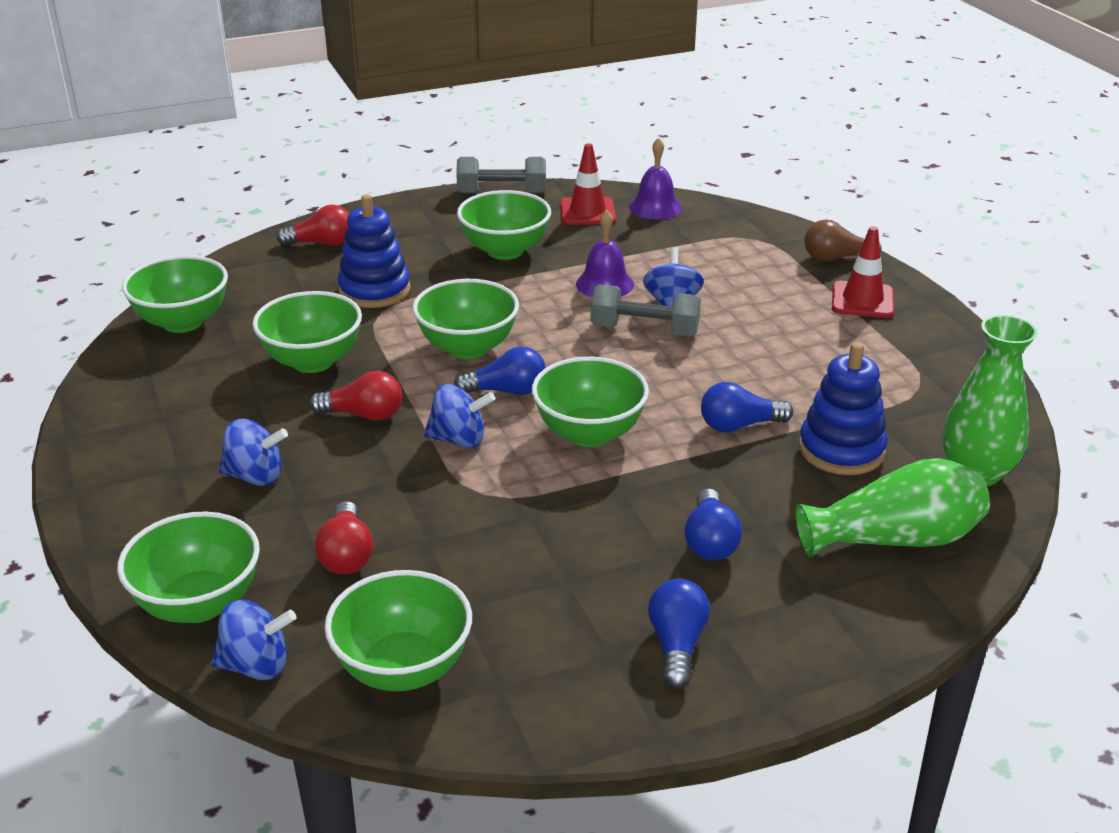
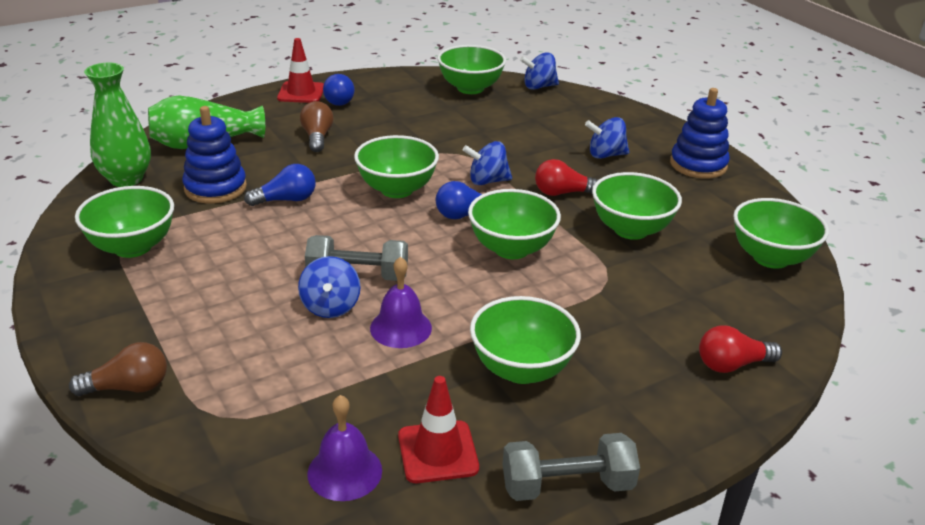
camera: 170 degrees right, 0 degrees up
(199, 604) = (585, 103): green bowl -> green bowl (132, 247)
(347, 555) = (523, 123): red light bulb -> none
(374, 290) = (629, 303): blue stacking toy -> blue stacking toy (698, 165)
(710, 541) = (317, 137): blue light bulb -> brown light bulb
(862, 300) = (129, 325): red traffic cone -> red traffic cone (301, 93)

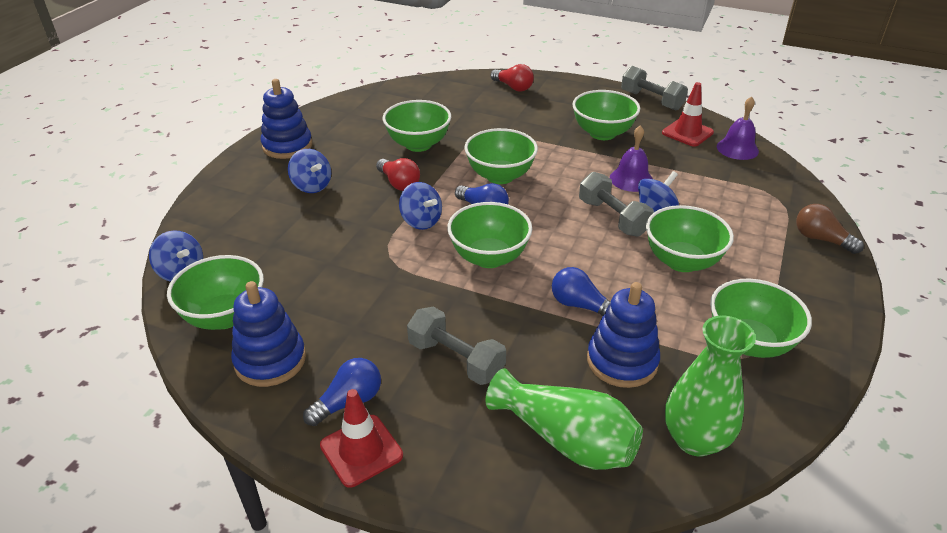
camera: 125 degrees left, 5 degrees up
(317, 137) = (456, 359): brown light bulb -> grey dumbbell
(408, 90) = (270, 360): none -> blue stacking toy
(770, 258) = (394, 97): green bowl -> green bowl (682, 261)

